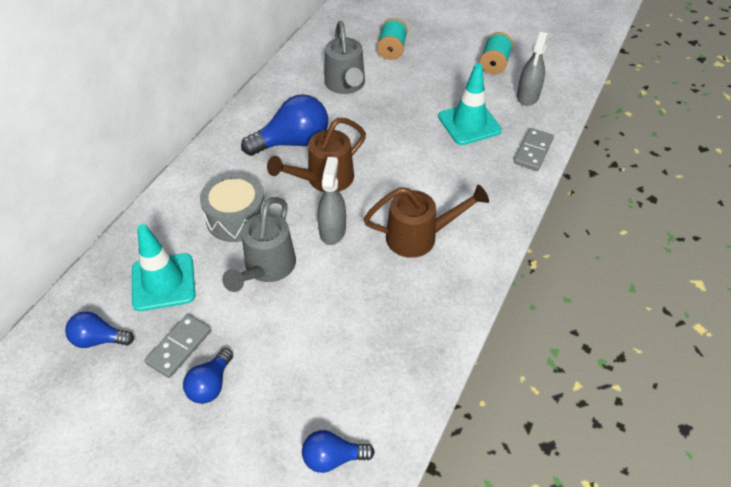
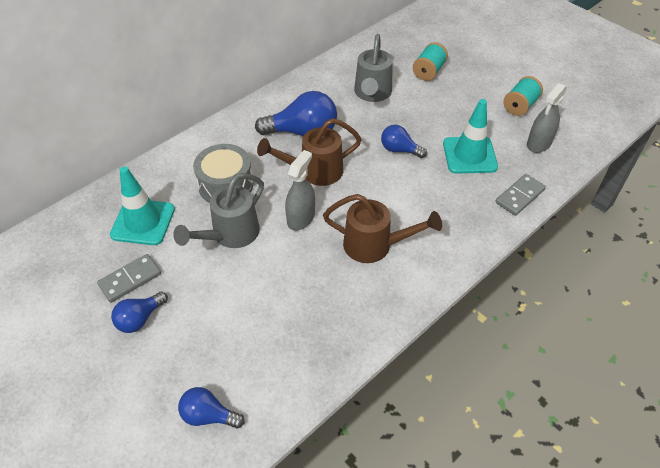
camera: 20 degrees right, 0 degrees up
(99, 339) = (73, 254): blue light bulb -> blue light bulb (399, 150)

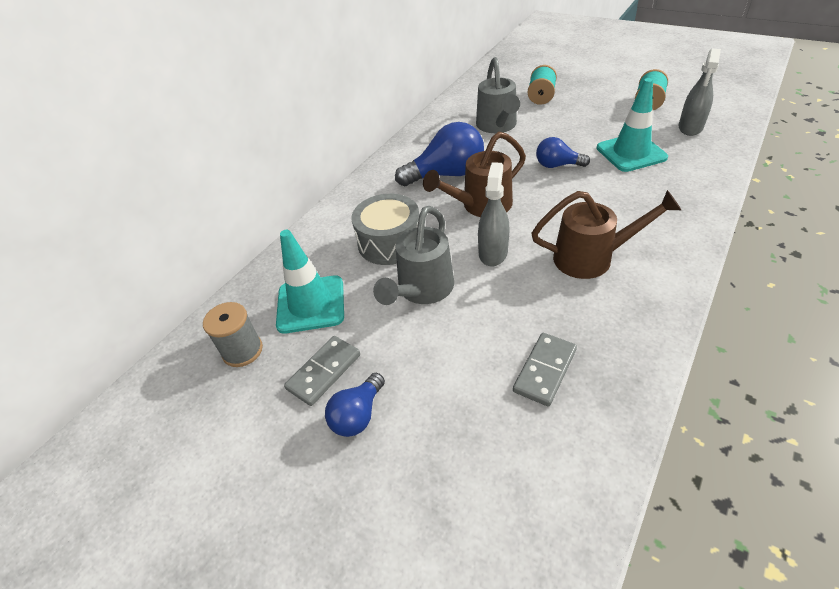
camera: 10 degrees left, 5 degrees down
(79, 245) = (242, 351): none -> grey spool
(208, 415) = (511, 513): blue light bulb -> none
(520, 196) = (708, 175): grey domino -> grey domino (545, 370)

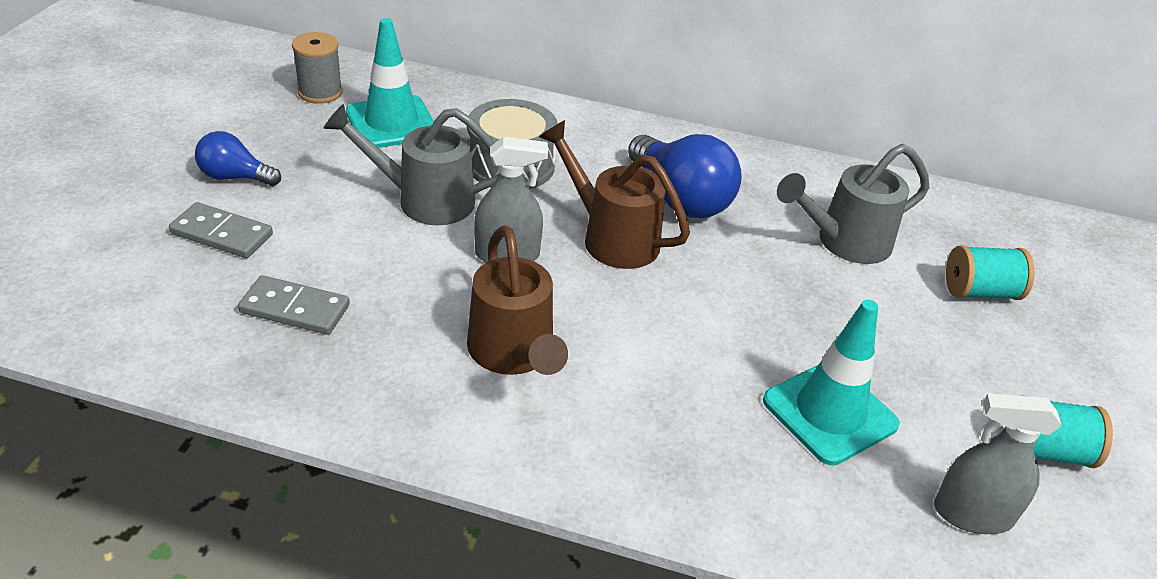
camera: 65 degrees right, 5 degrees down
(324, 372) = (292, 147): grey domino -> grey domino (222, 234)
(557, 165) = (750, 316): blue light bulb -> none

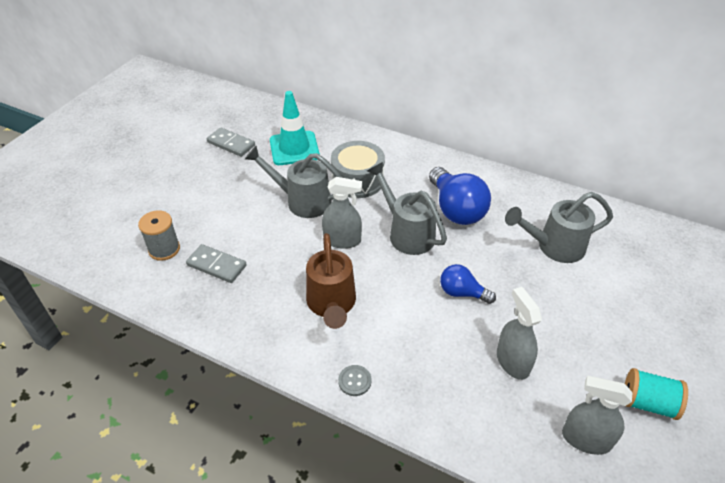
camera: 15 degrees right, 5 degrees up
(222, 234) = (187, 216): grey domino -> grey domino (231, 144)
(235, 177) = (200, 180): blue light bulb -> blue light bulb (462, 293)
(320, 92) = (258, 126): grey spool -> grey spool (164, 249)
(583, 469) = (354, 381): none -> grey button
(612, 237) = (407, 233): brown watering can -> grey watering can
(829, 413) = (512, 362): turquoise traffic cone -> grey spray bottle
(980, 292) = (636, 288): turquoise spool -> none

